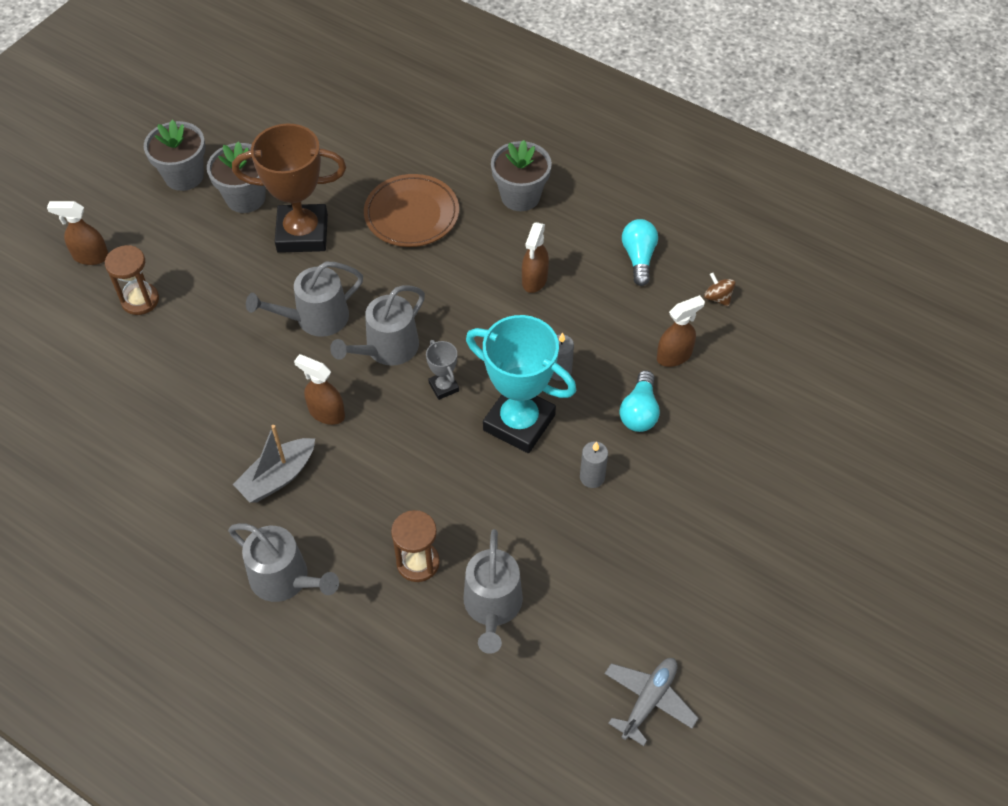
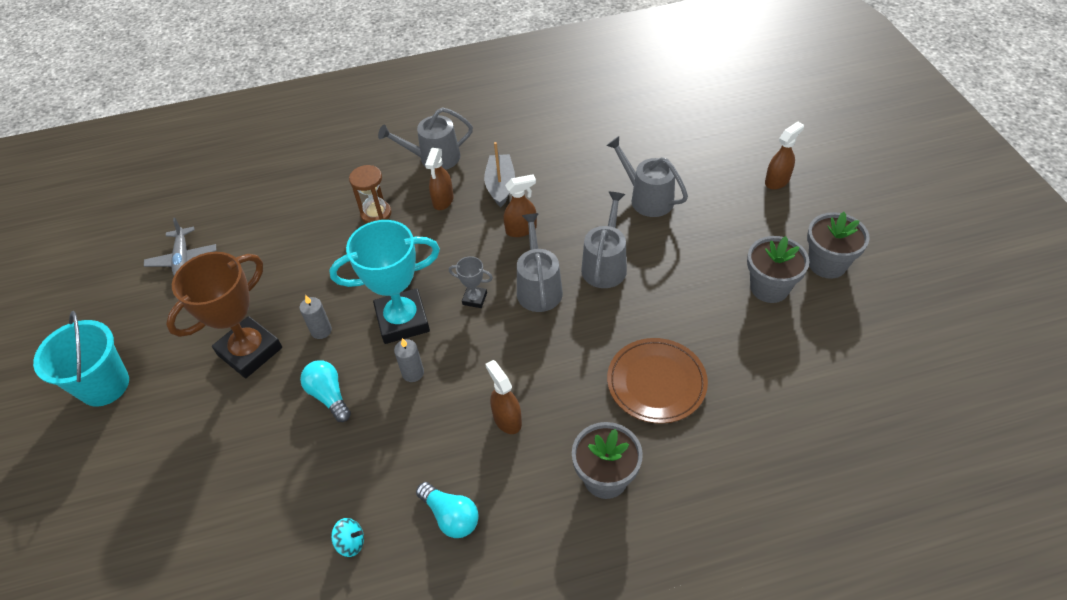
camera: 135 degrees right, 5 degrees down
(140, 300) = (710, 187): brown hourglass -> none
(302, 233) = (698, 301): brown trophy -> brown trophy (250, 351)
(492, 606) = (312, 229): grey watering can -> grey watering can (647, 198)
(674, 356) = (341, 459): brown spray bottle -> brown spray bottle (443, 200)
(717, 298) = (351, 543): brown spinning top -> turquoise spinning top
(821, 601) = (104, 385): none -> turquoise bucket

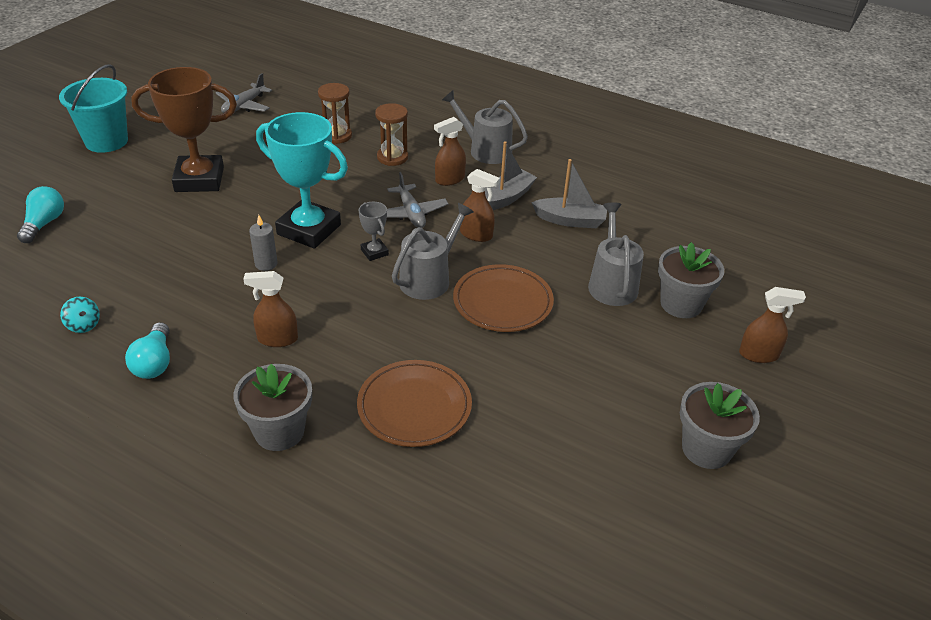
camera: 40 degrees right, 10 degrees down
(305, 228) = (336, 136): none -> brown hourglass
(321, 330) = (254, 198): grey candle -> none
(329, 396) = (200, 237): turquoise light bulb -> turquoise light bulb (44, 224)
(455, 248) = (411, 213): none -> grey plane
(507, 419) = (277, 339): brown spray bottle -> brown spray bottle turned 105 degrees counterclockwise
(563, 171) = (570, 220): none -> grey boat
(605, 265) = (502, 302): grey watering can -> brown plate
(769, 288) = (618, 422): grey flower pot -> grey flower pot (681, 304)

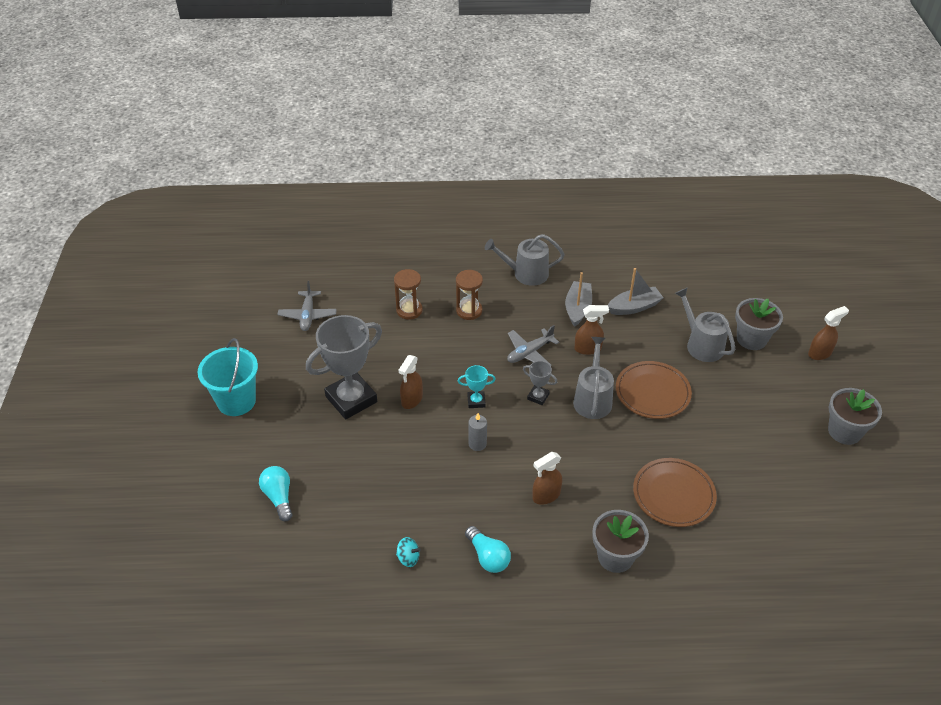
camera: 30 degrees left, 5 degrees up
(199, 179) = (351, 399): brown trophy -> grey trophy
(309, 229) = (476, 401): turquoise trophy -> turquoise trophy, size x0.44
(411, 213) = (529, 352): grey plane -> grey plane turned 105 degrees clockwise
(449, 179) = (526, 311): brown spray bottle -> brown spray bottle (411, 400)

